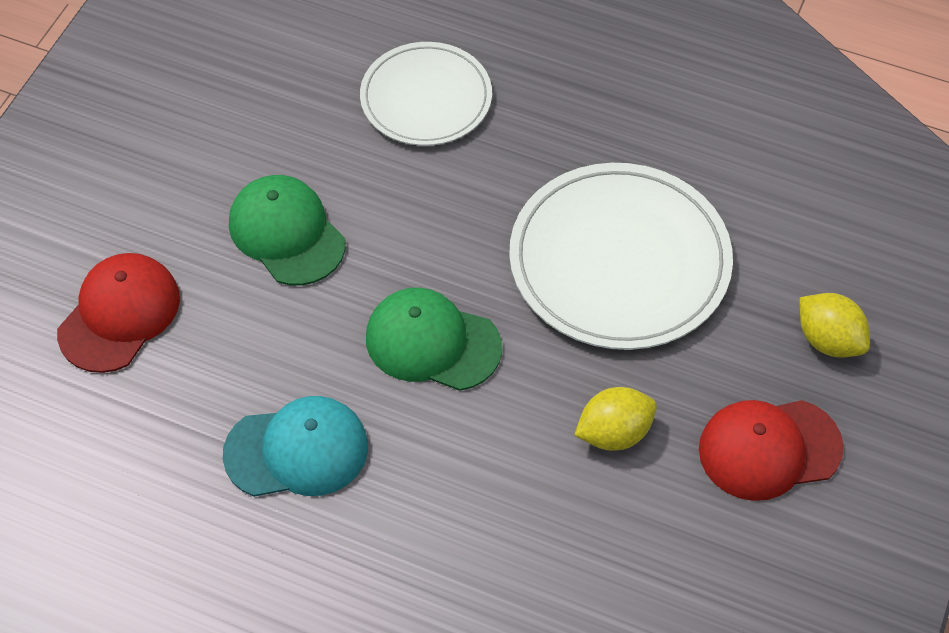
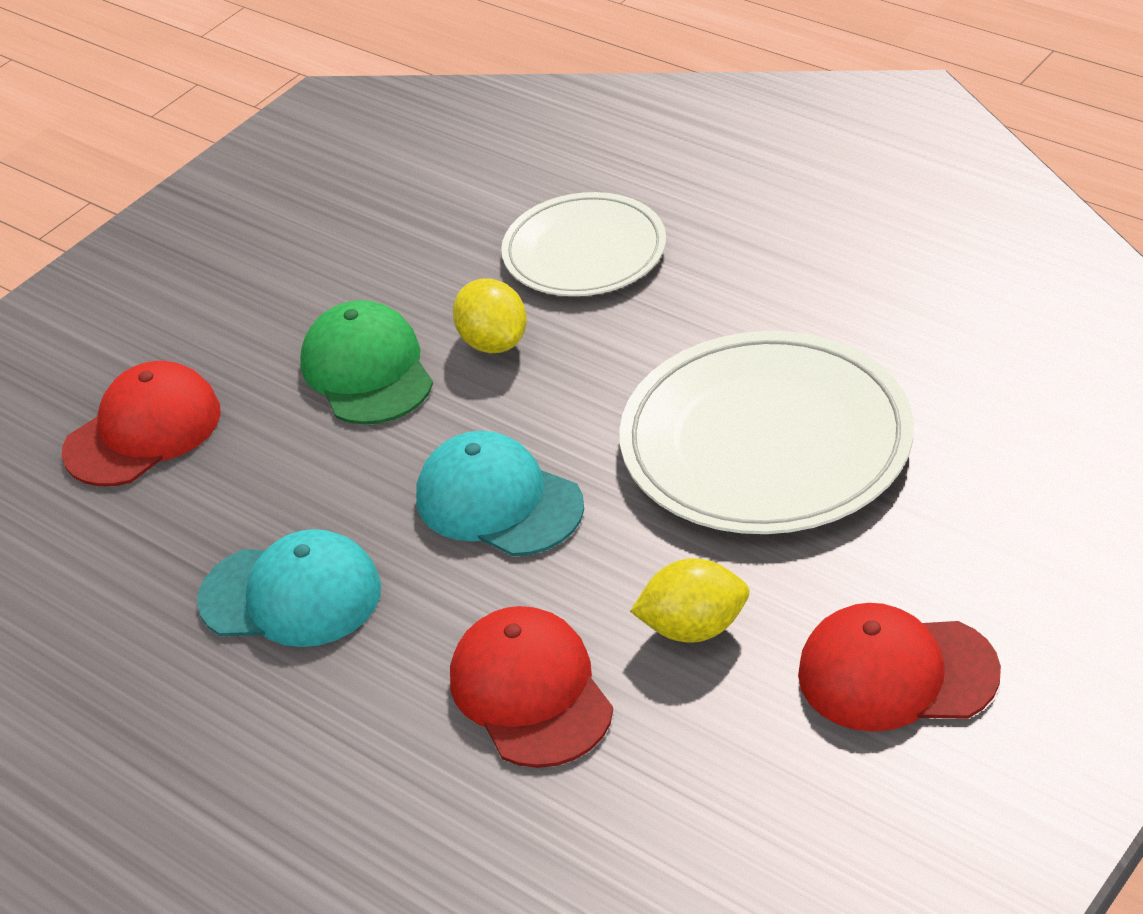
camera: 20 degrees right, 15 degrees down
(432, 342) = (498, 502): green cap -> turquoise cap
(510, 507) = (531, 692): none -> red cap
(828, 340) = (1018, 559): yellow lemon -> yellow lemon (494, 342)

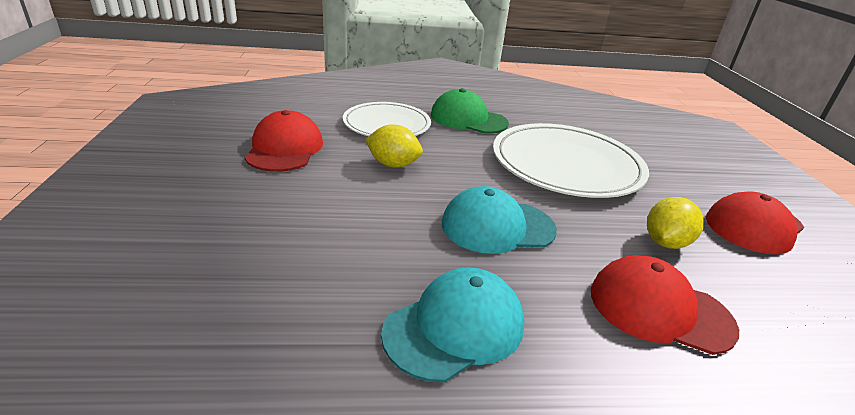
camera: 50 degrees left, 10 degrees down
(143, 431) = (213, 275): red cap -> red cap (285, 148)
(367, 370) = (339, 194): green cap -> green cap (468, 119)

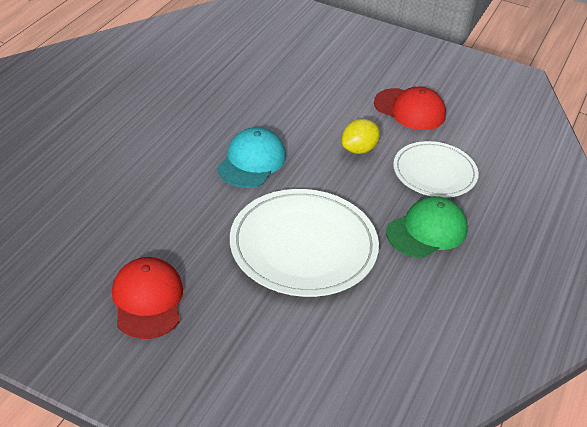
camera: 120 degrees right, 10 degrees up
(455, 327) = (192, 110): turquoise cap -> none
(659, 309) = (138, 182): red cap -> none
(665, 242) = (176, 229): yellow lemon -> none

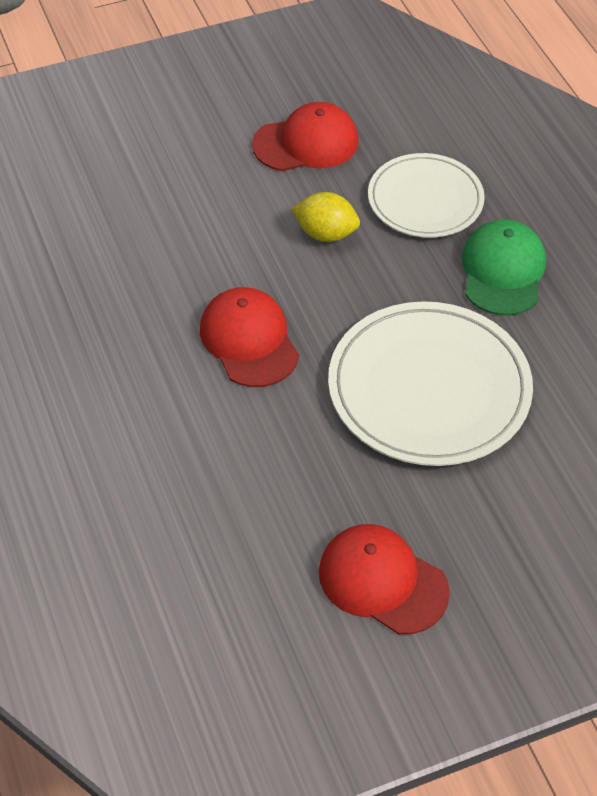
camera: 45 degrees left, 10 degrees up
(252, 161) = (249, 340): turquoise cap -> red cap
(359, 149) = (325, 233): yellow lemon -> yellow lemon turned 75 degrees counterclockwise

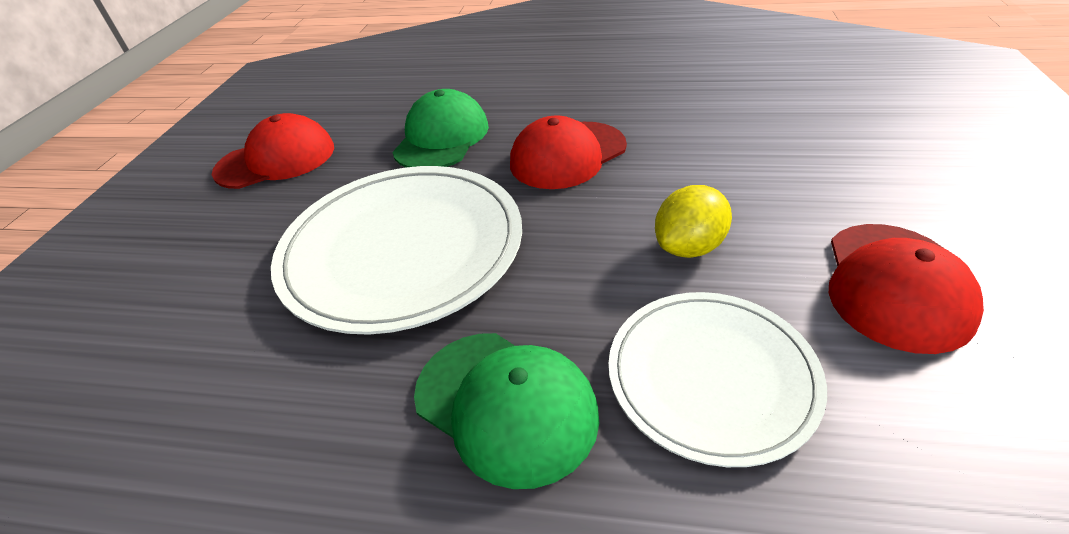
camera: 125 degrees right, 10 degrees down
(249, 340) = (567, 155): red cap -> red cap turned 135 degrees clockwise
(269, 452) = (441, 138): none -> green cap

